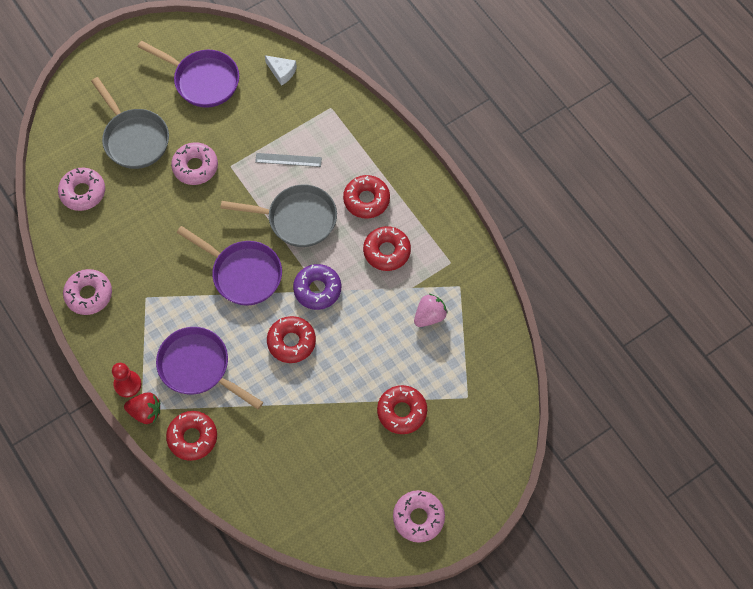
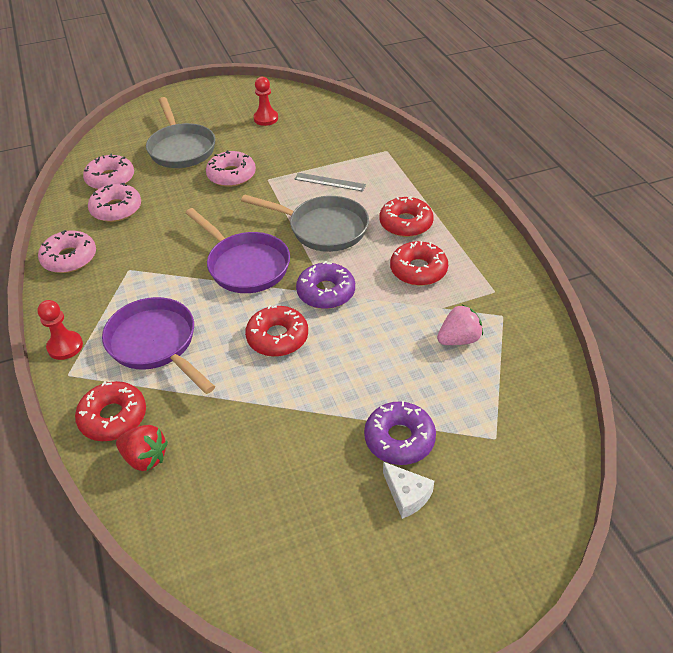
camera: 15 degrees right, 20 degrees down
(145, 412) = (71, 378): red strawberry -> red strawberry (145, 458)
(203, 80) = (266, 119): purple pan -> red pawn
(282, 72) = (345, 122): white cheese -> white cheese (407, 495)
(402, 412) = (399, 439): red donut -> purple donut
(418, 518) = (393, 588): pink donut -> pink donut (116, 209)

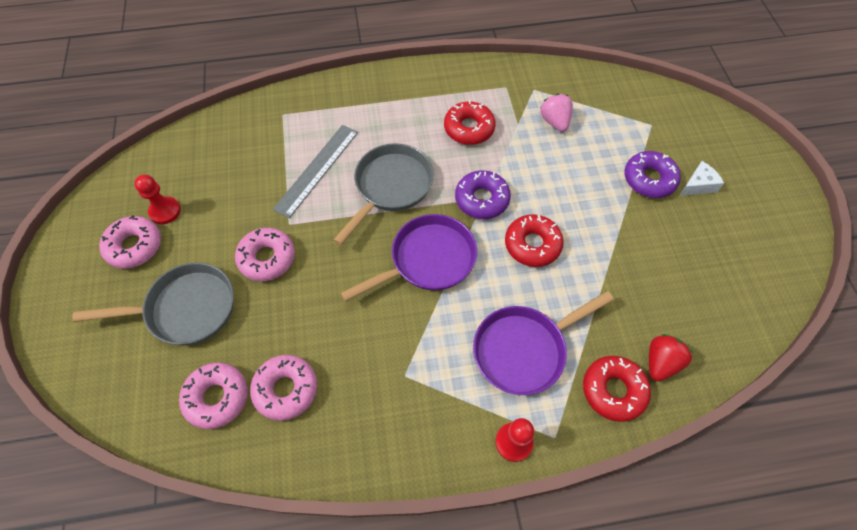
camera: 80 degrees left, 15 degrees up
(69, 258) = (365, 445): pink donut -> pink donut (134, 246)
(329, 182) = (317, 170): grey ruler -> grey ruler, size x1.59
(405, 223) = (403, 123): red donut -> none

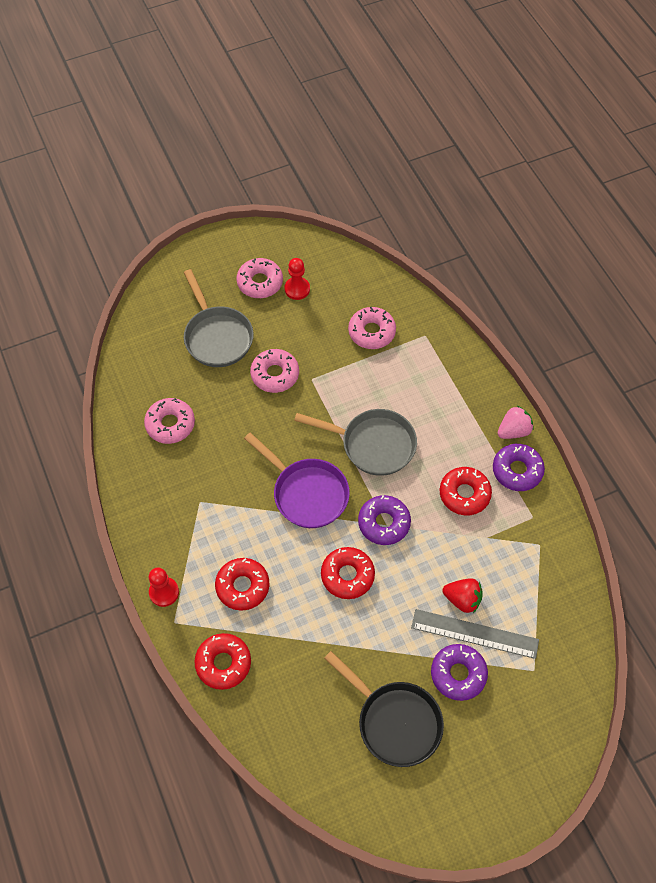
camera: 75 degrees right, 0 degrees up
(217, 397) = (154, 382): pink donut -> pink donut (371, 332)
(317, 170) = (373, 382): grey ruler -> grey ruler (474, 634)
(456, 85) = (517, 470): none -> purple donut
(524, 350) = (242, 586): purple pan -> red donut
(554, 121) = (502, 572): pink strawberry -> pink strawberry (513, 431)
(661, 362) = (258, 701): red strawberry -> red strawberry (462, 599)
(692, 241) = (395, 721): none -> black pan
(698, 185) = (467, 724): white cheese -> none

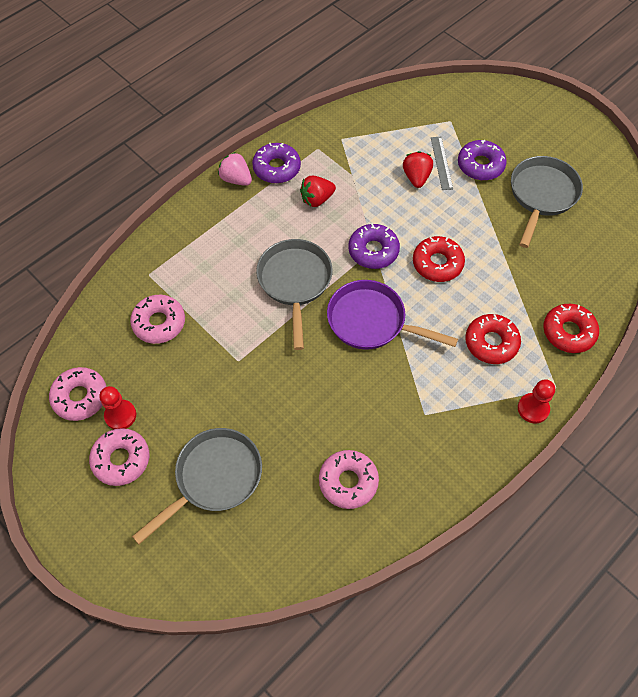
camera: 110 degrees left, 0 degrees up
(275, 374) = (245, 398): pink donut -> pink donut (80, 397)
(307, 493) = (371, 321): purple pan -> purple pan turned 90 degrees counterclockwise
(395, 721) = (541, 195): black pan -> grey pan
(464, 494) = (317, 199): red donut -> red strawberry
(474, 634) = (441, 163): grey ruler -> grey ruler, size x0.63

